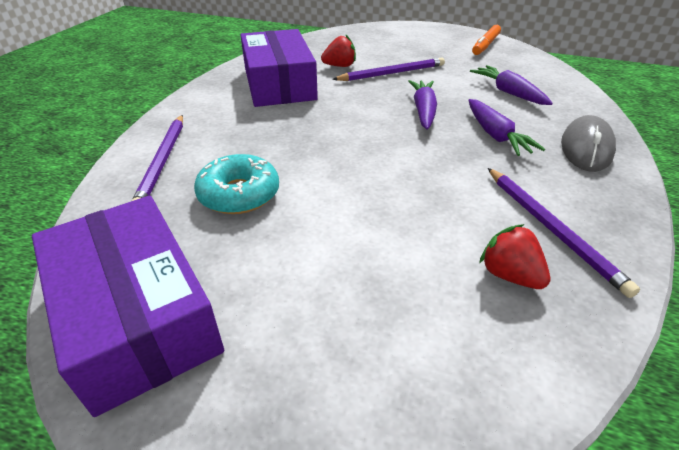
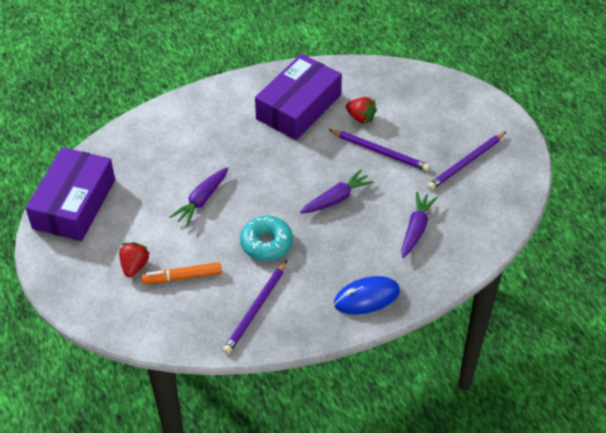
camera: 50 degrees right, 10 degrees up
(163, 161) = (165, 128): purple pencil -> purple pencil (466, 162)
(239, 194) = (169, 177): turquoise donut -> turquoise donut (266, 243)
(485, 45) = (504, 176): orange marker -> orange marker (182, 277)
(495, 135) = (338, 248): purple carrot -> purple carrot (201, 200)
(509, 275) = (203, 306): red strawberry -> red strawberry (134, 266)
(586, 148) = (366, 297): grey mouse -> blue mouse

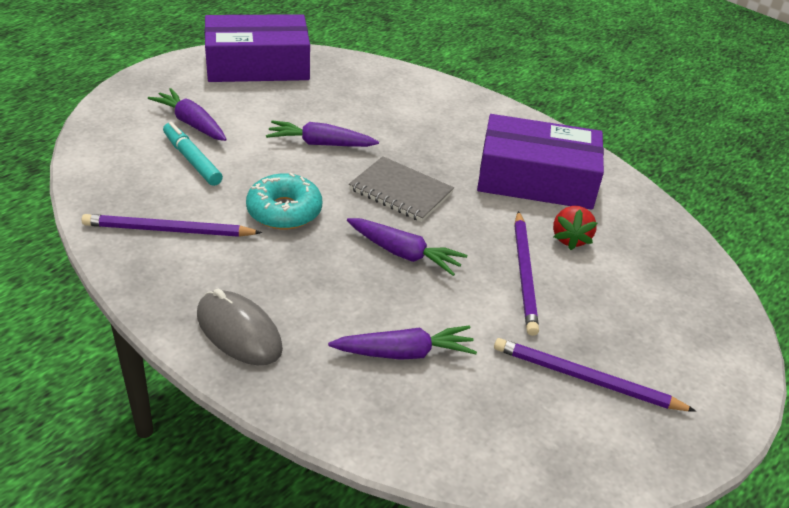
camera: 60 degrees right, 10 degrees down
(134, 266) = (191, 123): red strawberry -> purple carrot
(182, 277) = (192, 160): orange marker -> turquoise marker
(277, 177) = (401, 191): none -> grey notebook
(366, 297) = (239, 332): blue mouse -> grey mouse

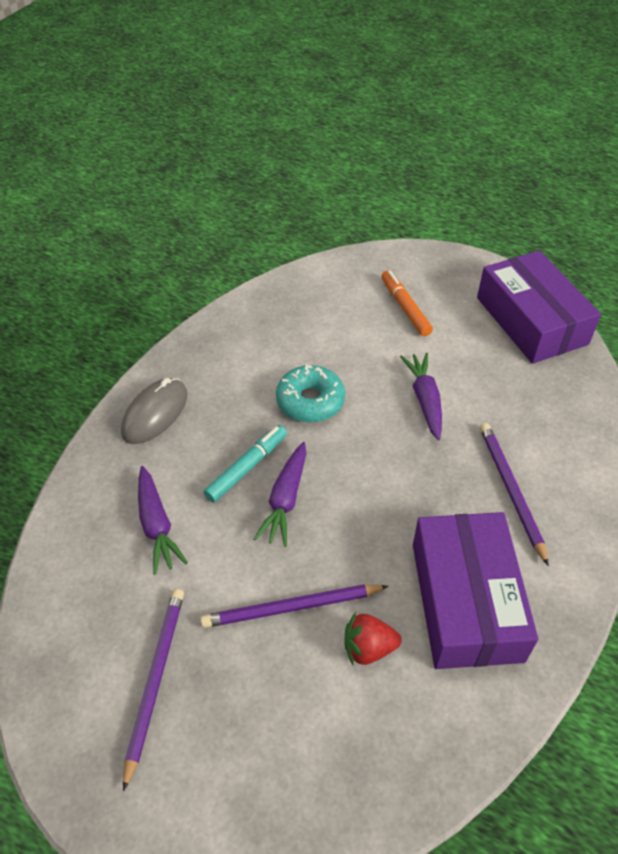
camera: 80 degrees right, 10 degrees up
(169, 230) = (256, 340): purple pencil -> purple pencil (511, 491)
(191, 123) = (405, 307): purple carrot -> orange marker
(192, 160) = (352, 324): turquoise marker -> turquoise marker (247, 467)
(401, 191) = (379, 478): grey notebook -> none

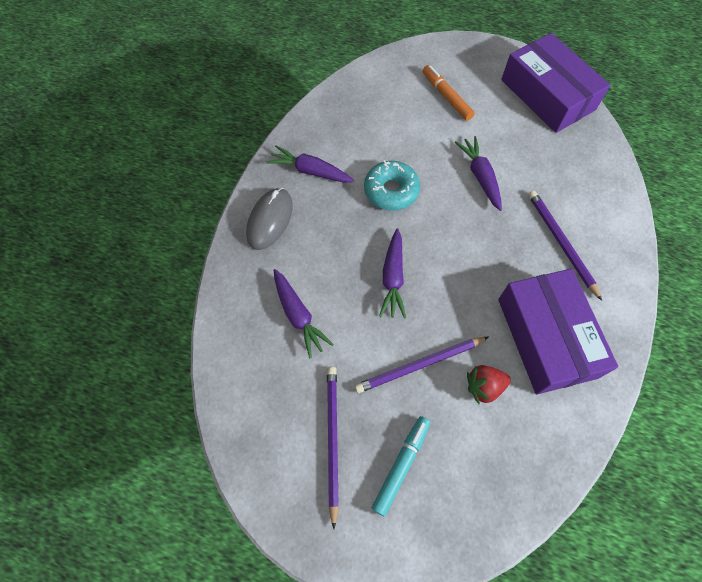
camera: 10 degrees left, 15 degrees up
(219, 367) = (310, 171): none -> purple carrot
(247, 467) = (356, 256): turquoise marker -> turquoise marker (401, 465)

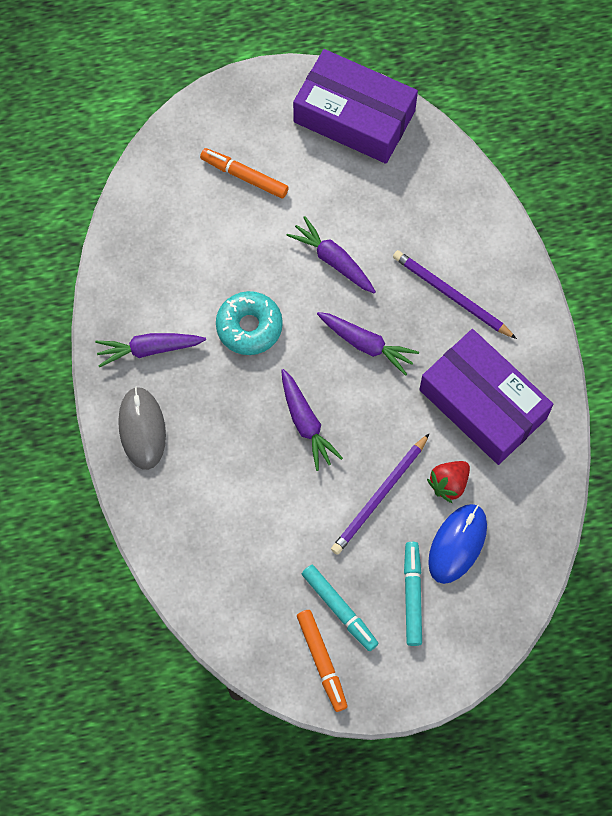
camera: 30 degrees left, 5 degrees up
(290, 478) = (322, 661): none -> orange marker
(298, 315) = (236, 513): purple carrot -> purple carrot (366, 344)
(332, 440) = (339, 609): purple pencil -> turquoise marker
(465, 442) = (457, 544): none -> blue mouse

